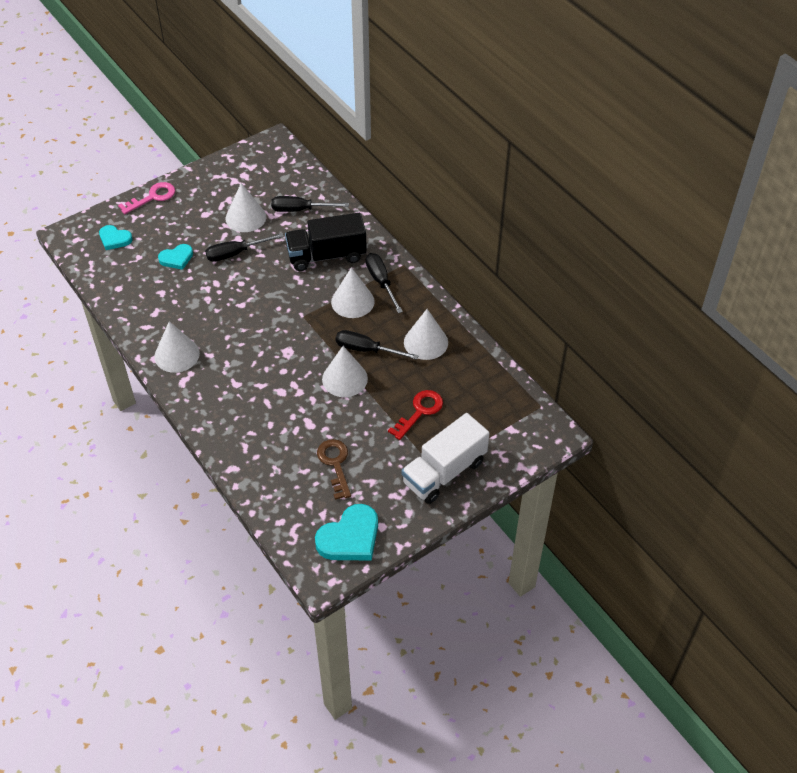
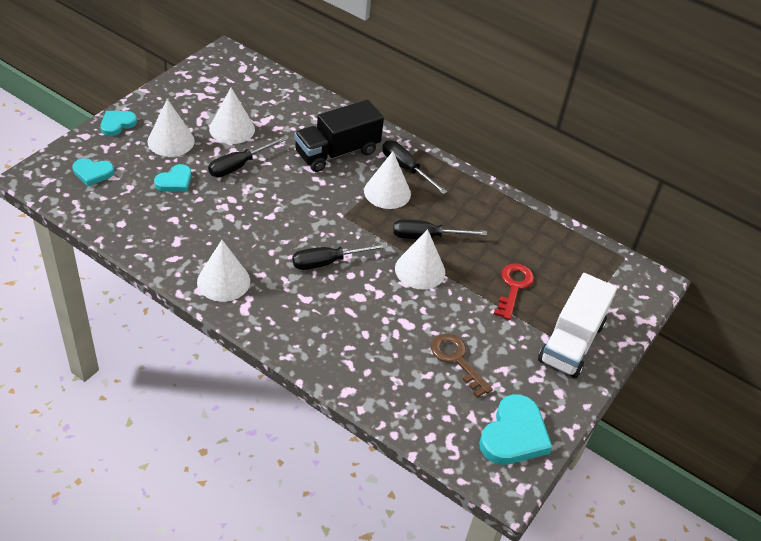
camera: 25 degrees left, 5 degrees down
(152, 197) = (117, 124): pink key -> turquoise heart
(300, 210) = (287, 113): black screwdriver -> black screwdriver (328, 262)
(426, 342) = (482, 218): white cone -> white cone (171, 141)

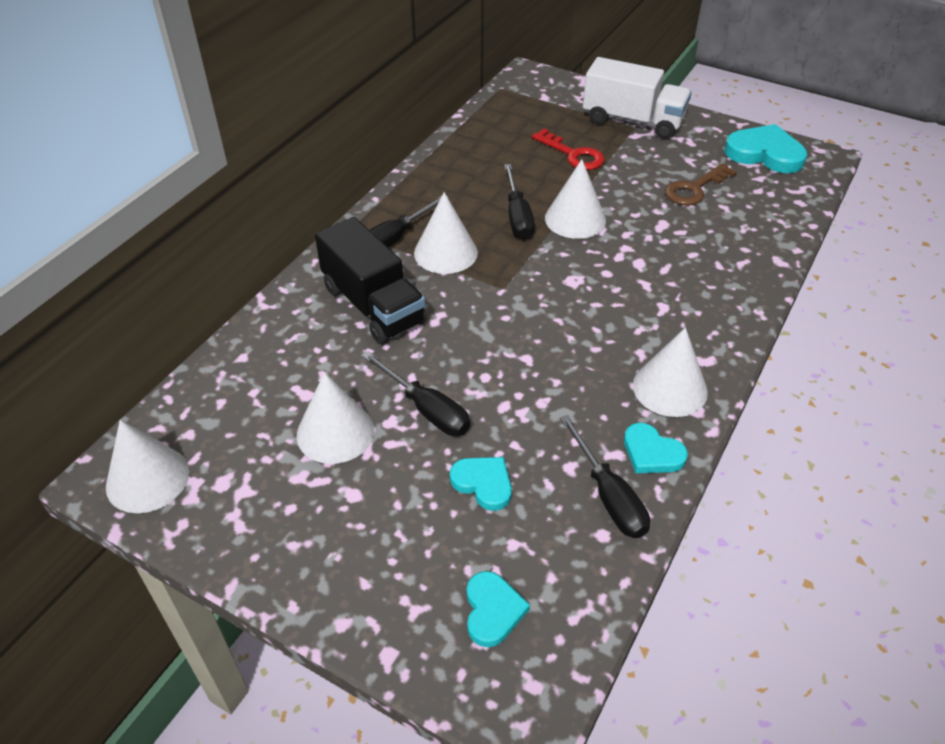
camera: 90 degrees left, 0 degrees up
(117, 124) = (345, 607): turquoise heart -> turquoise heart (652, 453)
(171, 141) = (381, 510): white cone -> white cone (147, 479)
(328, 262) = (593, 294): black screwdriver -> black screwdriver (609, 496)
(513, 287) = (573, 154): red key -> red key turned 150 degrees counterclockwise

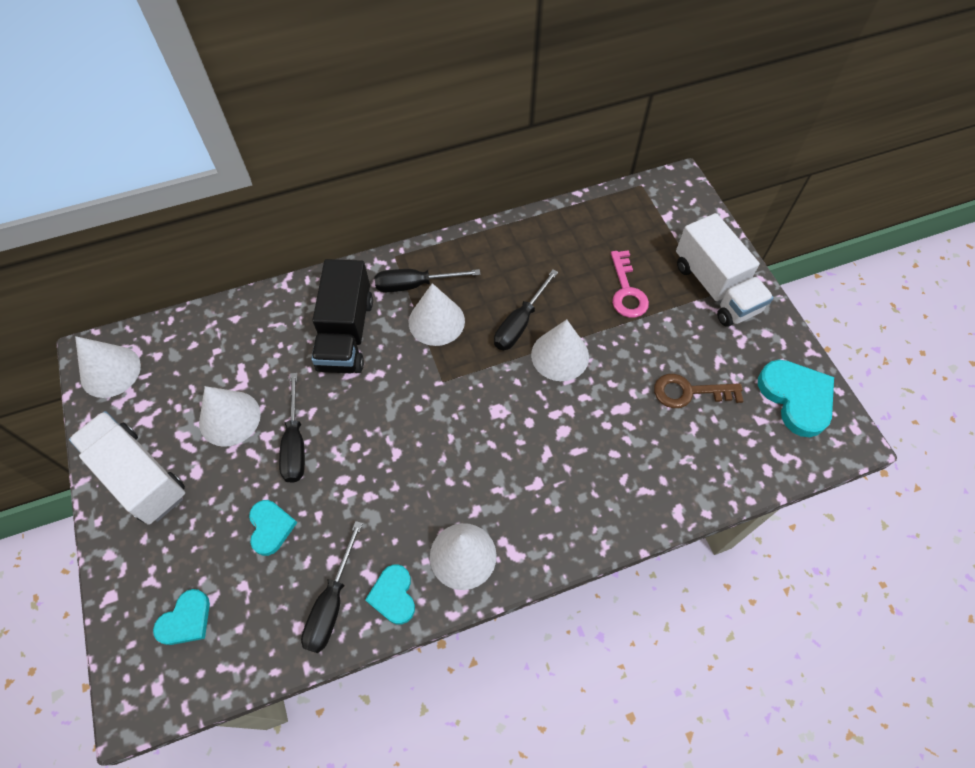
camera: 40 degrees right, 15 degrees up
(295, 538) = (140, 476): none -> white truck
(573, 154) = (627, 291): red key -> pink key

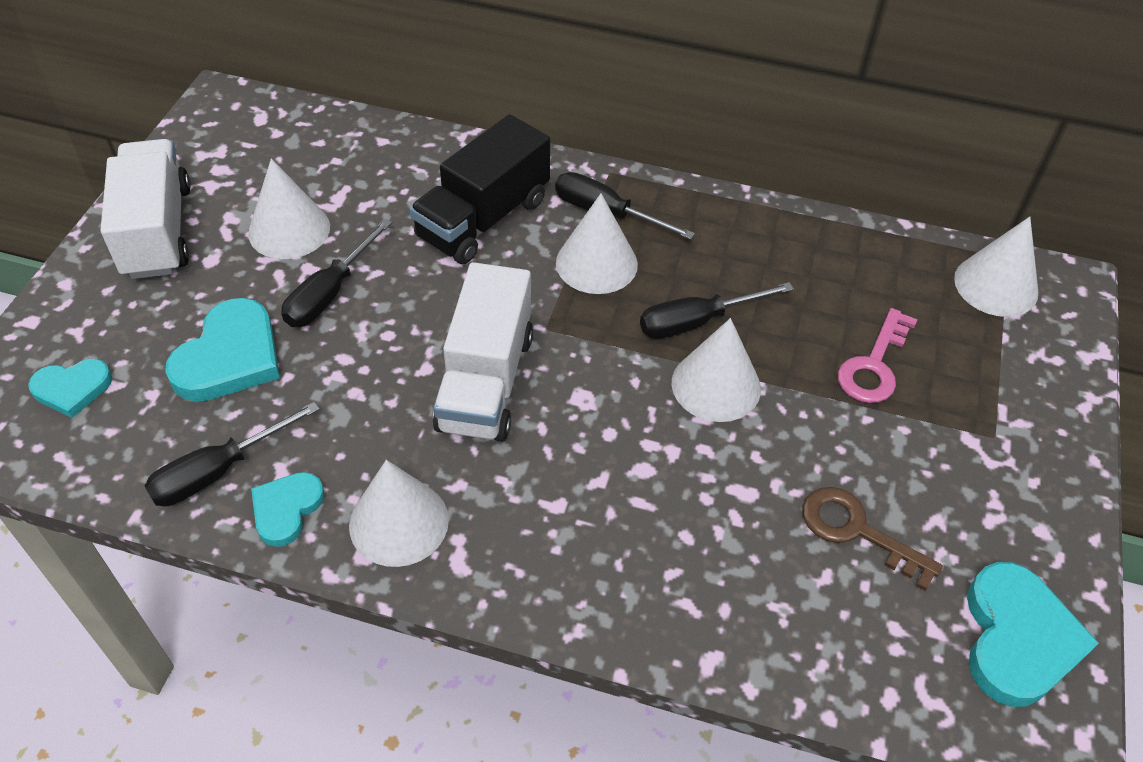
camera: 35 degrees right, 10 degrees down
(110, 371) = (221, 123): white cone -> white cone (996, 285)
(270, 527) = (230, 357): turquoise heart -> turquoise heart, size x1.66
(715, 287) = (1010, 432): white truck -> white truck (485, 381)

